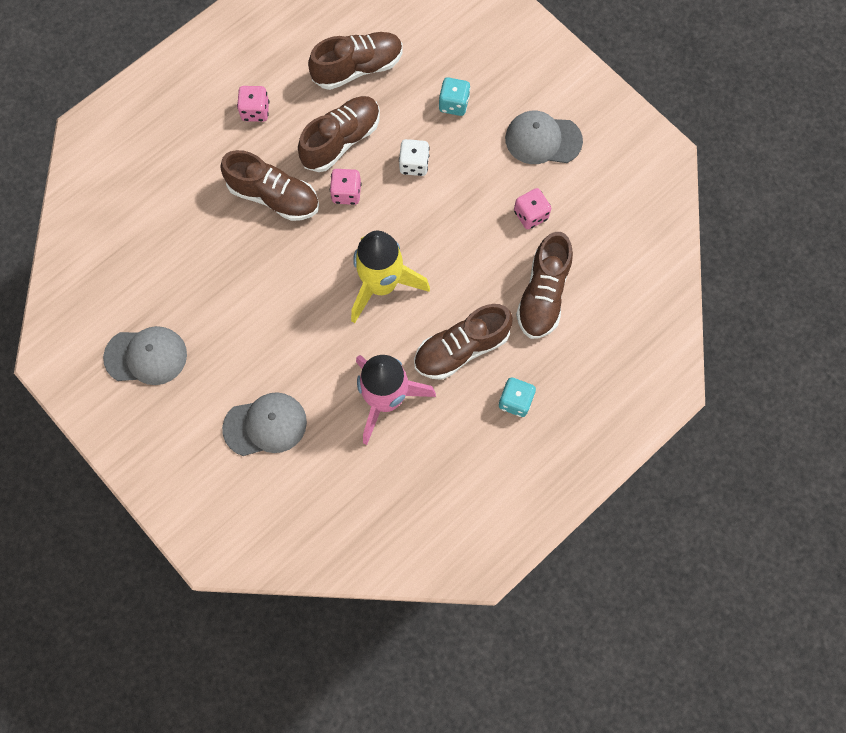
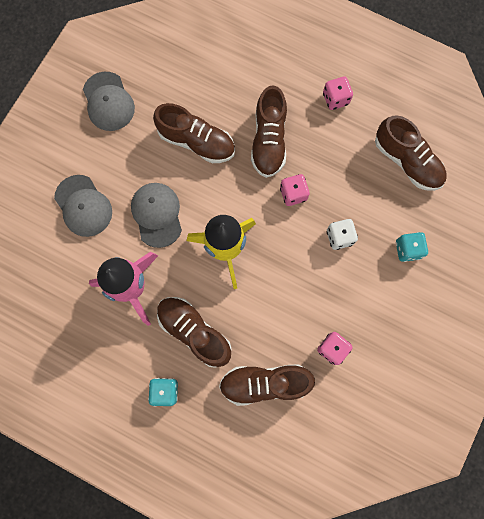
camera: 70 degrees right, 5 degrees up
(341, 140) = (337, 173): brown shoe -> brown shoe (197, 142)
(543, 140) = (406, 335): grey cap -> grey cap (157, 215)

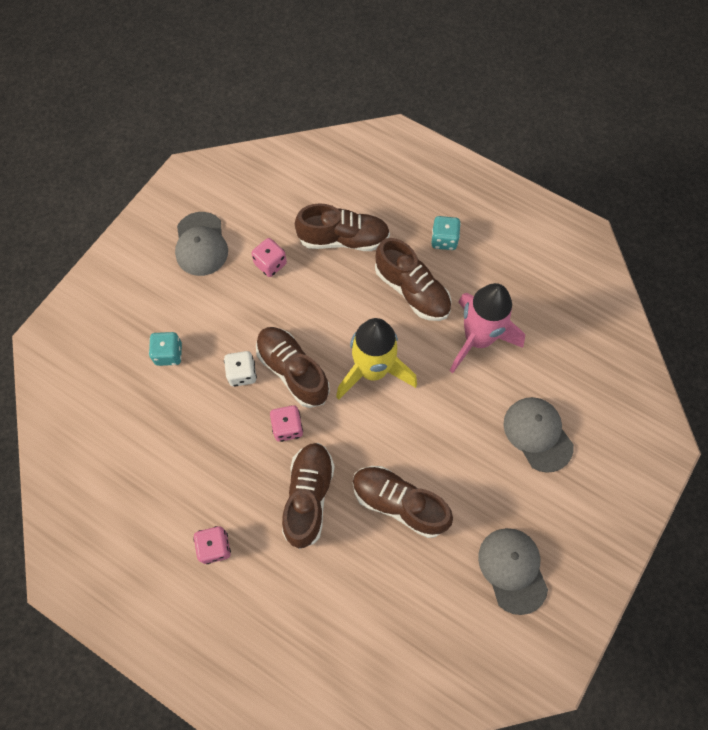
camera: 175 degrees left, 10 degrees down
(157, 215) = (450, 416): grey cap -> grey cap (201, 244)
(407, 161) = (143, 455): brown shoe -> brown shoe (293, 371)

